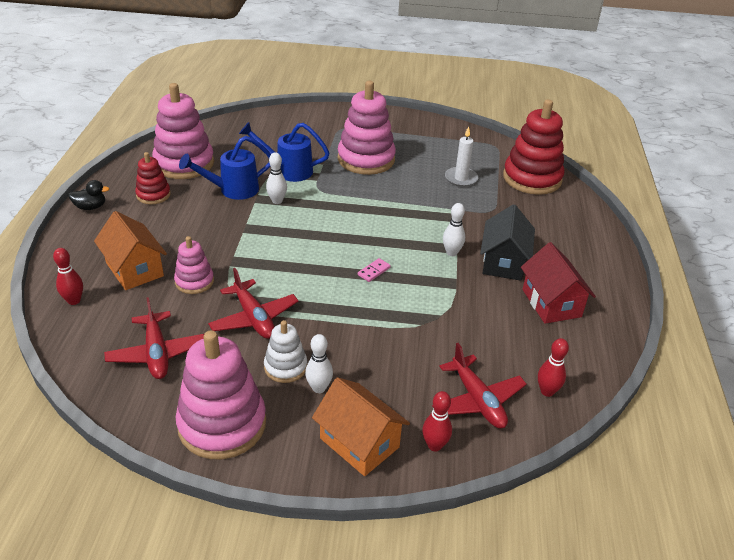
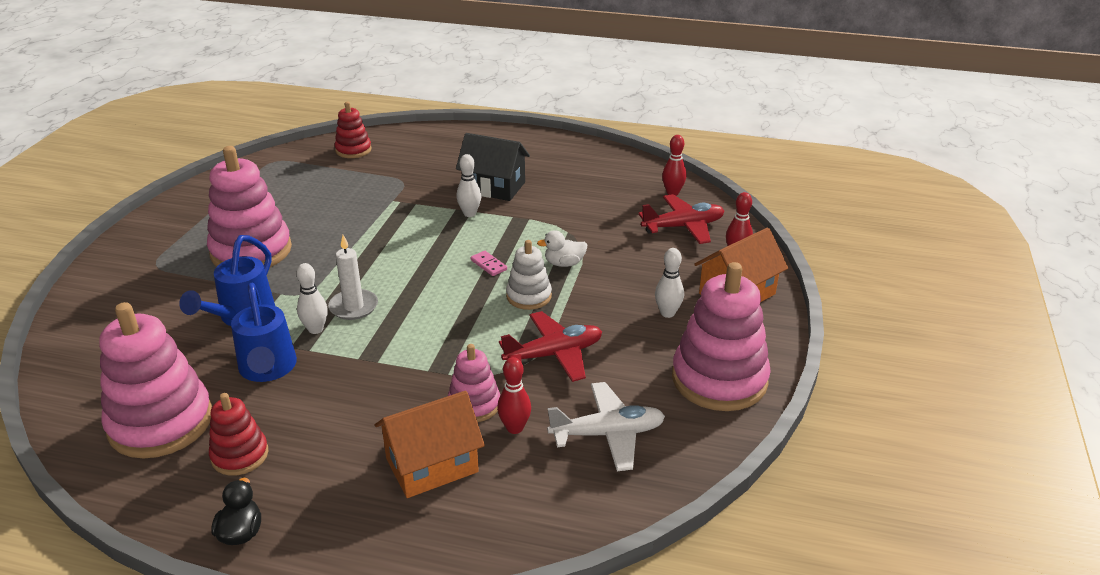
camera: 80 degrees left, 5 degrees down
(74, 300) = (490, 527): red bowling pin -> red bowling pin (514, 428)
(157, 353) = (607, 434): red plane -> white plane
(285, 367) = (636, 334): white stacking toy -> white stacking toy (529, 296)
(386, 315) = (564, 263): none -> white duck
(461, 178) = (332, 191): white candle -> white candle (353, 307)
(532, 178) = (353, 150): red stacking toy -> red stacking toy, size x0.53
(551, 303) = (560, 173): red house -> none

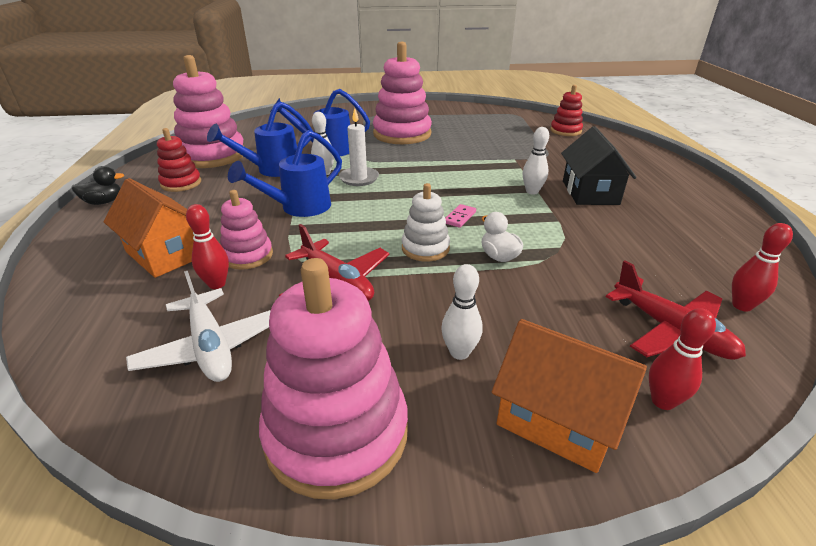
camera: 70 degrees right, 0 degrees up
(394, 360) = (298, 208): none -> blue watering can

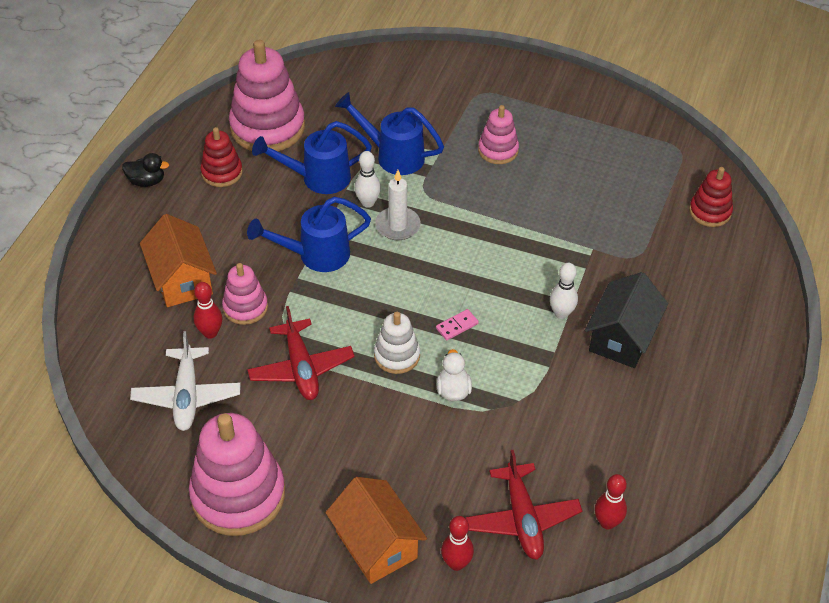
camera: 25 degrees right, 15 degrees up
(402, 134) = (498, 150): pink stacking toy -> pink stacking toy, size x0.53
(459, 352) = (351, 471): white bowling pin -> none

